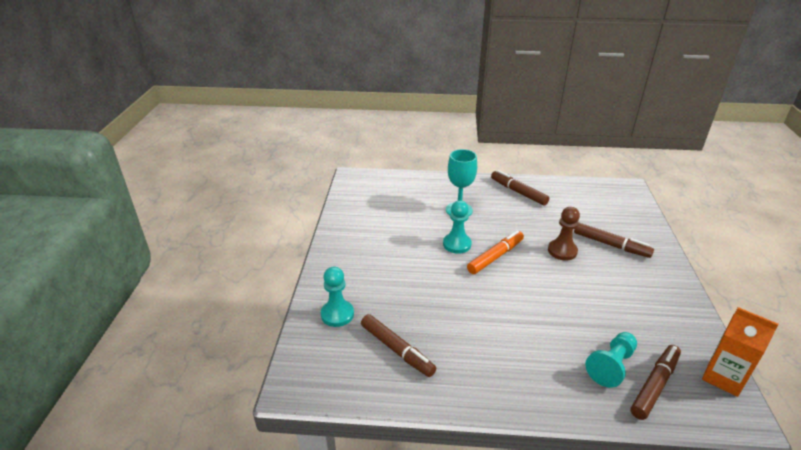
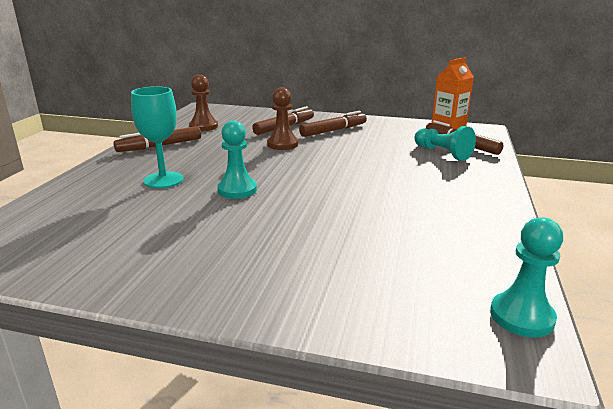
camera: 80 degrees left, 10 degrees down
(337, 314) = (358, 296): turquoise pawn -> turquoise pawn (521, 316)
(397, 350) = (433, 250): brown marker -> brown marker (333, 130)
(495, 256) = (274, 173): orange marker -> none
(576, 201) = (203, 126): none -> brown pawn

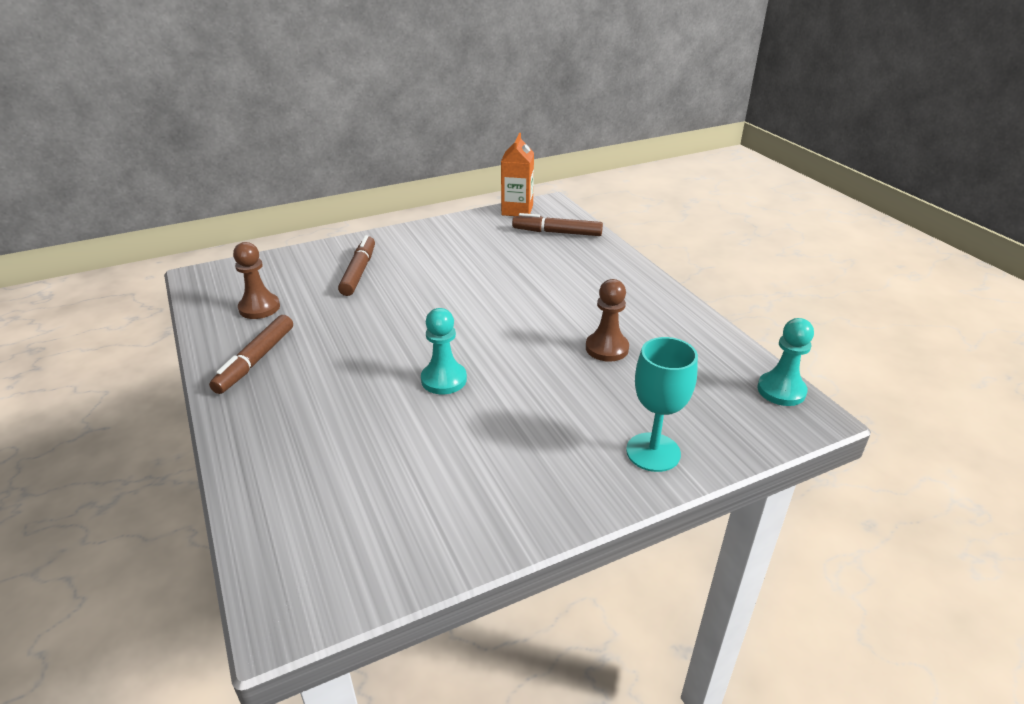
camera: 40 degrees left, 10 degrees up
(163, 180) = (346, 404): turquoise goblet -> turquoise goblet (653, 452)
(282, 144) = (396, 299): brown pawn -> brown pawn (607, 348)
(333, 130) = (419, 257): brown marker -> none
(442, 153) = (556, 250): turquoise pawn -> none

